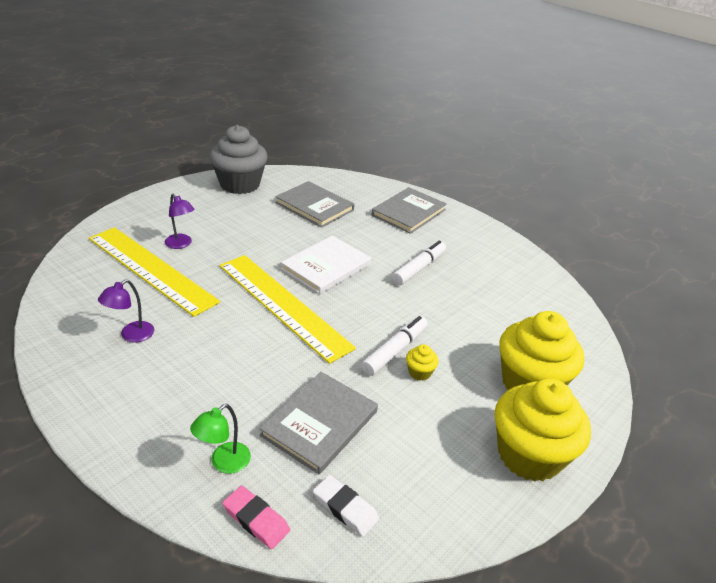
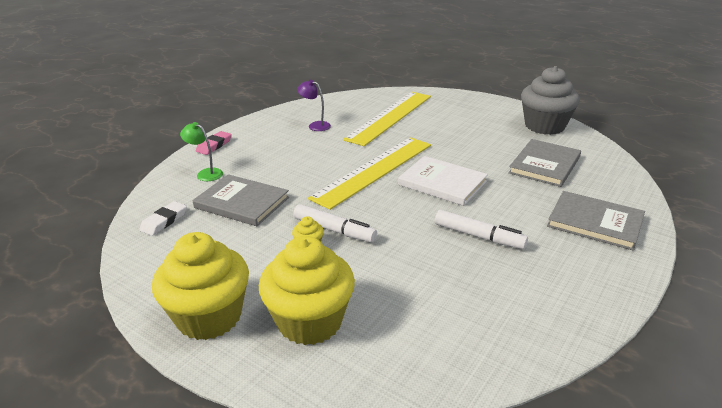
camera: 85 degrees right, 5 degrees down
(181, 244) = (428, 120): purple lamp -> none
(256, 519) = (160, 190): pink eraser -> pink eraser (214, 145)

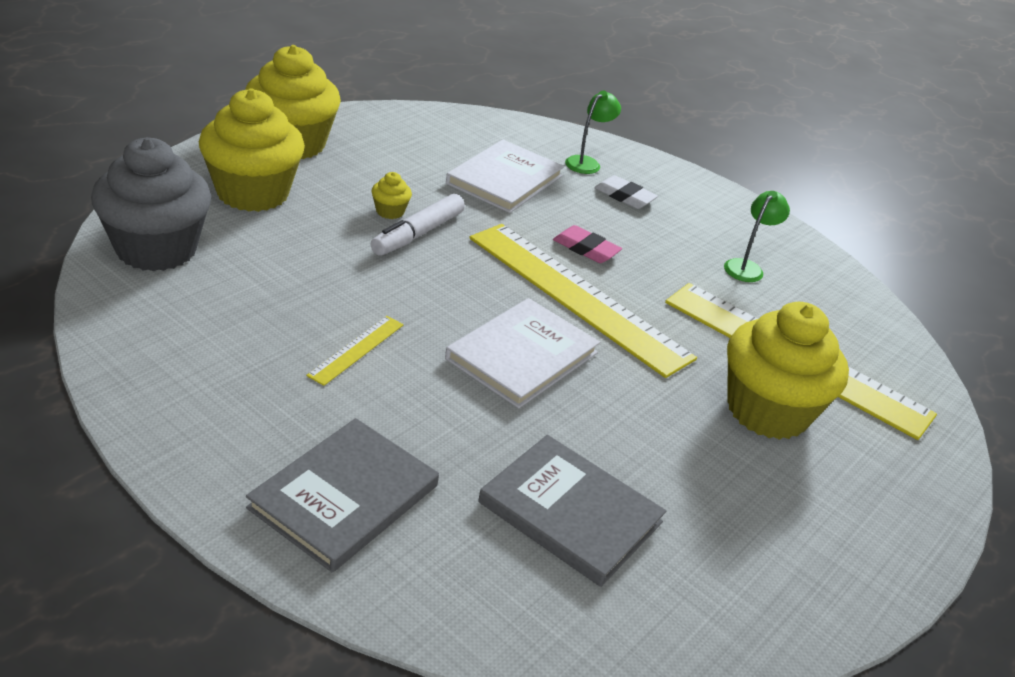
camera: 90 degrees right, 5 degrees up
(164, 221) = (476, 131): white eraser -> white eraser (624, 196)
(214, 145) = (670, 174): pink eraser -> pink eraser (586, 249)
(242, 203) = (504, 180): grey book -> white book
(315, 125) = (747, 267): purple lamp -> green lamp
(436, 124) = (767, 411): none -> yellow cupcake
(478, 236) = (356, 349): white marker -> yellow ruler
(544, 126) = (771, 590): grey cupcake -> grey cupcake (156, 249)

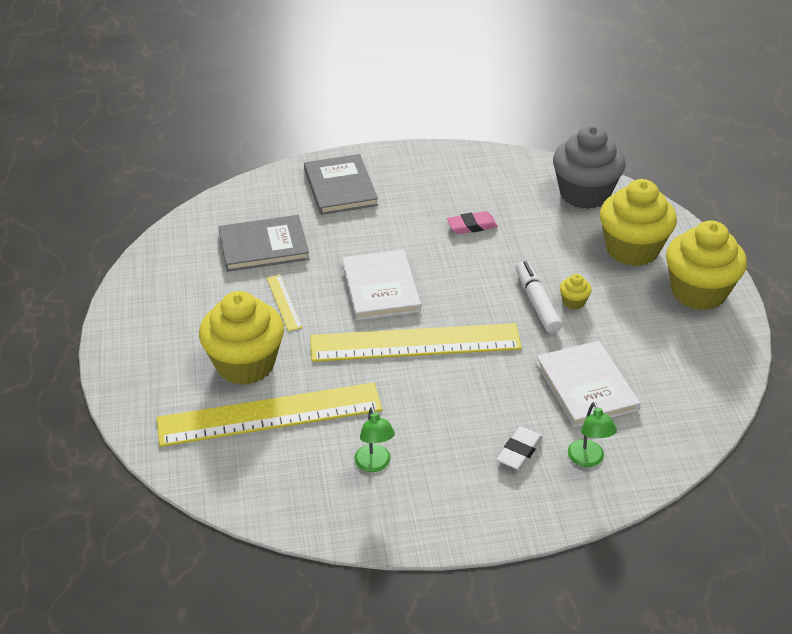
camera: 135 degrees right, 5 degrees up
(356, 349) = (438, 229): yellow ruler -> yellow ruler (284, 302)
(586, 249) = (463, 380): pink eraser -> pink eraser (472, 226)
(624, 196) = (519, 451): white eraser -> white eraser turned 45 degrees counterclockwise

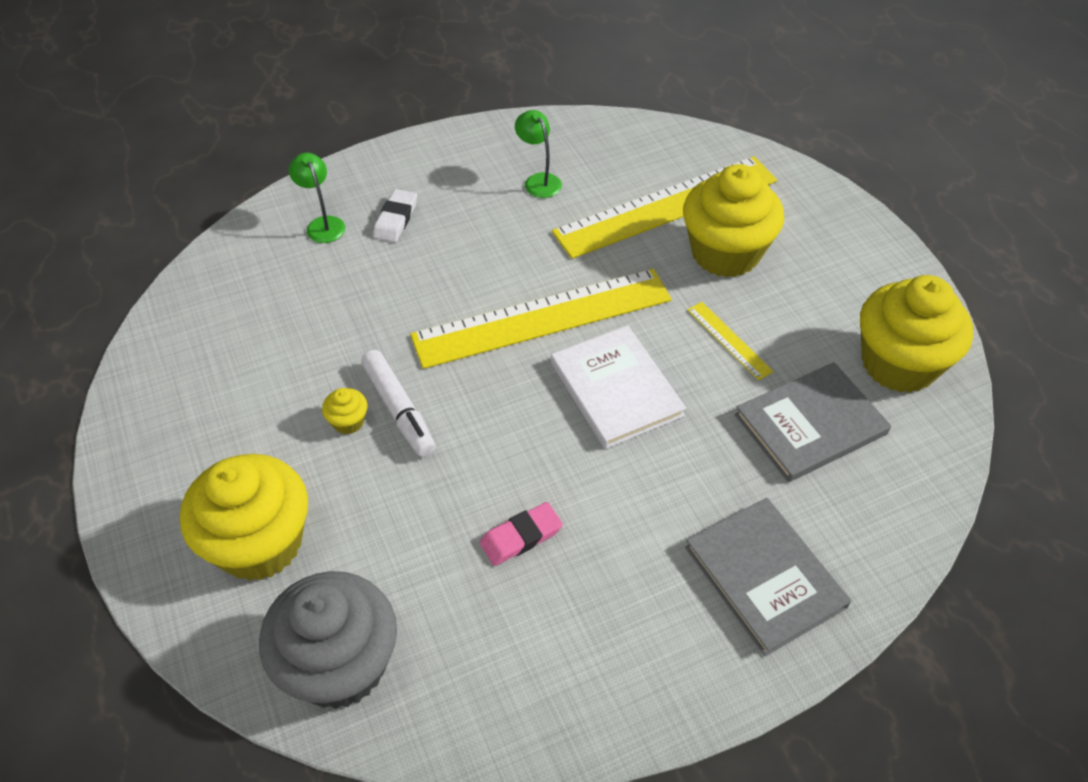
camera: 165 degrees right, 10 degrees up
(586, 386) = (327, 303): white book -> none
(698, 292) = (166, 478): yellow cupcake -> yellow cupcake (898, 364)

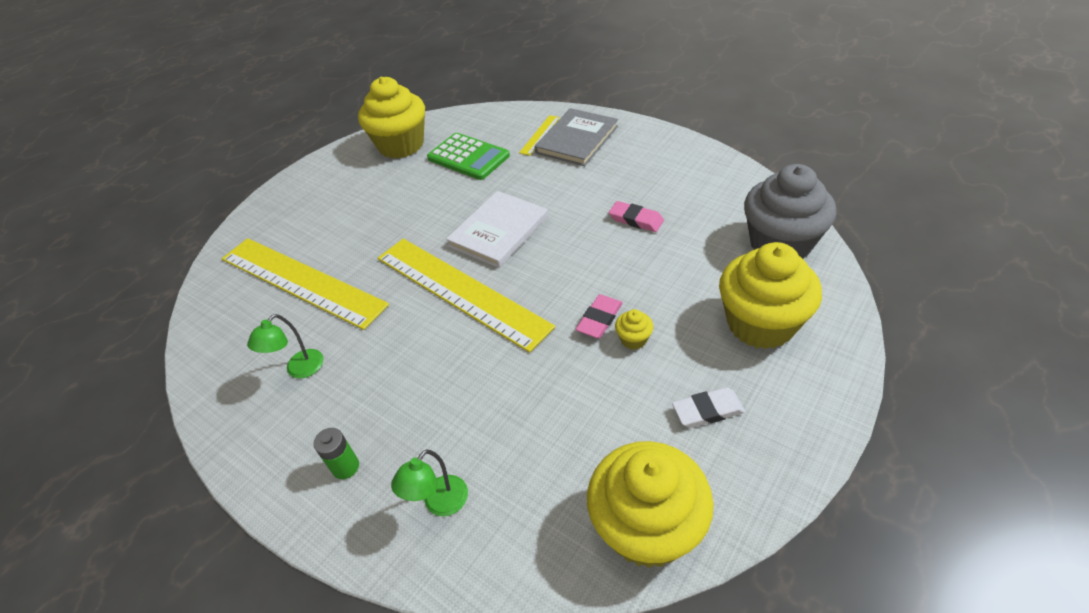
camera: 115 degrees left, 5 degrees down
(396, 219) = (401, 445): white eraser -> white eraser (708, 410)
(399, 409) = (599, 319): white marker -> pink eraser
(408, 184) = (345, 467): none -> green battery
(725, 253) = (341, 235): yellow cupcake -> yellow cupcake (647, 527)
(729, 340) = (424, 205): yellow ruler -> yellow ruler (540, 135)
(810, 424) = (468, 157): grey book -> green calculator

